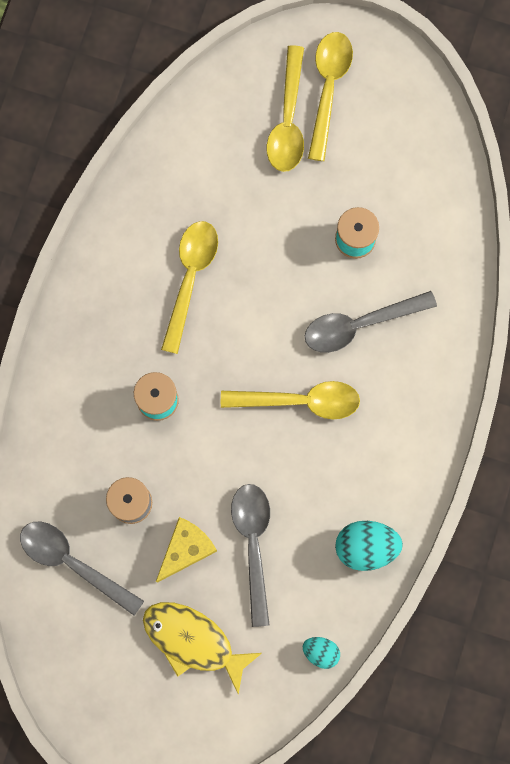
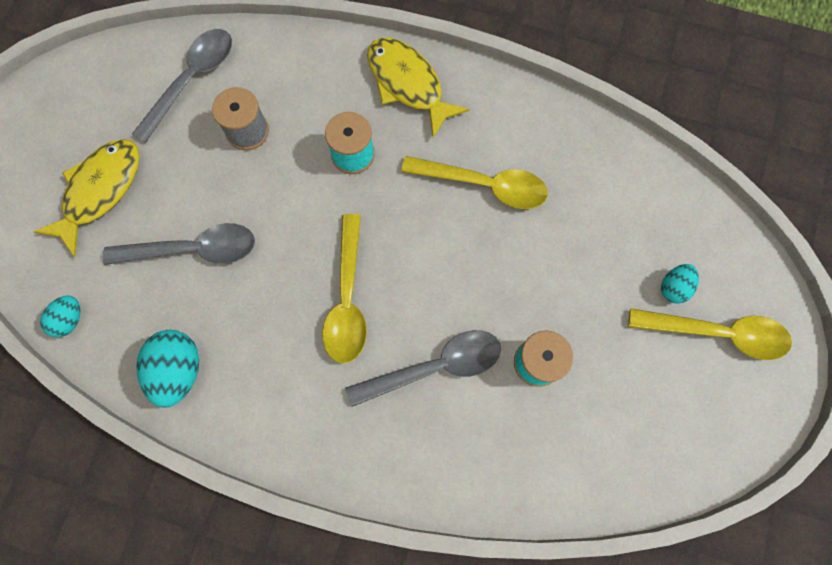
camera: 90 degrees right, 5 degrees down
(82, 348) = (408, 84): none -> yellow fish
(186, 549) = (195, 183): yellow cheese -> none
(288, 120) = (673, 287): yellow spoon -> turquoise egg
(360, 324) = (435, 367): grey spoon -> grey spoon turned 90 degrees clockwise

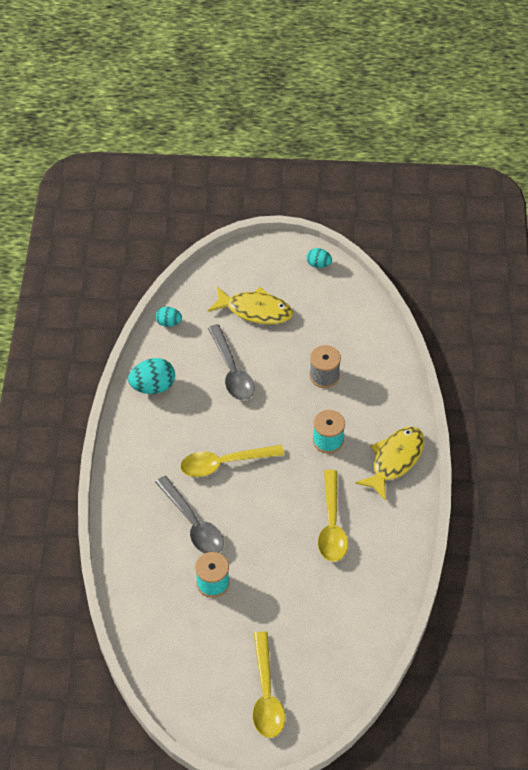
camera: 75 degrees right, 20 degrees down
(192, 80) = (351, 334): grey spoon -> none
(673, 287) = (292, 660): turquoise egg -> turquoise egg (318, 264)

